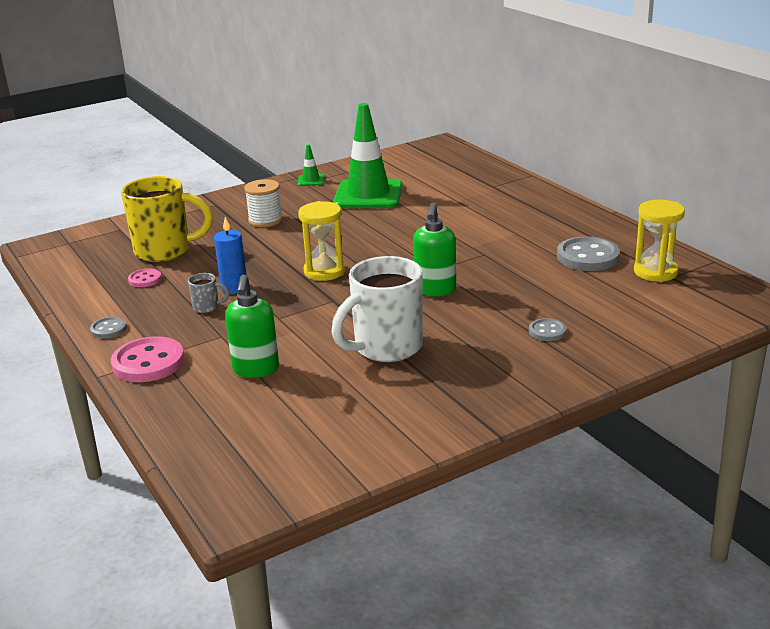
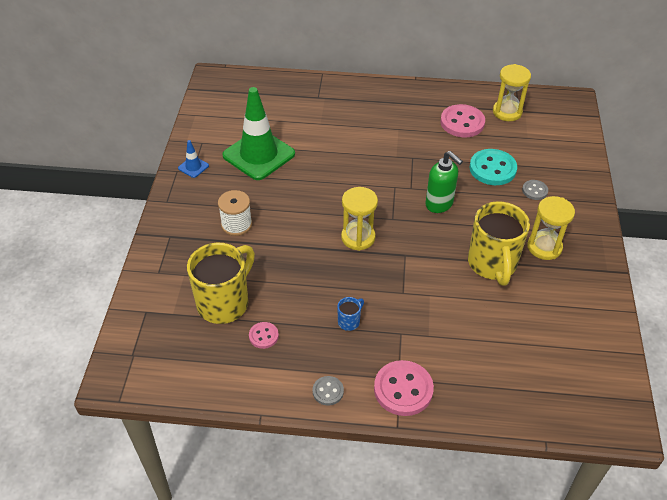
camera: 55 degrees left, 20 degrees up
(207, 307) = (349, 321): grey mug -> blue mug
(234, 288) = (333, 293): blue candle -> none
(256, 369) = (465, 337): green soap dispenser -> none
(311, 180) = (193, 167): green traffic cone -> blue traffic cone
(386, 348) = (492, 264): white mug -> yellow mug
(460, 368) = (544, 247): none -> yellow hourglass
(541, 297) = (492, 169): none -> turquoise button
(588, 257) = (462, 122): grey button -> pink button

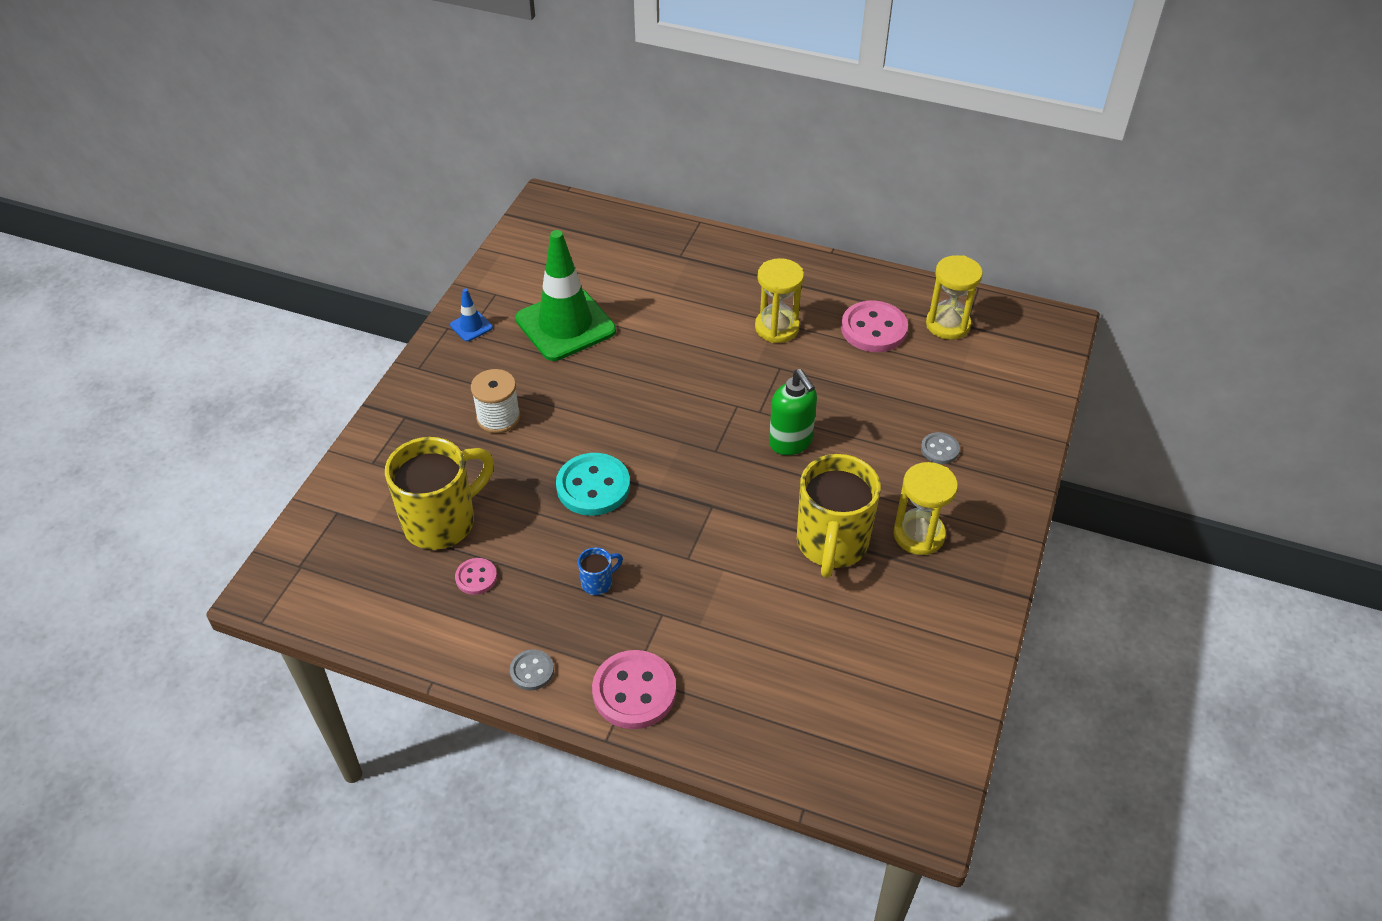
camera: 15 degrees right, 0 degrees up
(358, 237) = (656, 468): yellow hourglass -> yellow hourglass (777, 328)
(492, 169) = (890, 405): turquoise button -> turquoise button (593, 486)

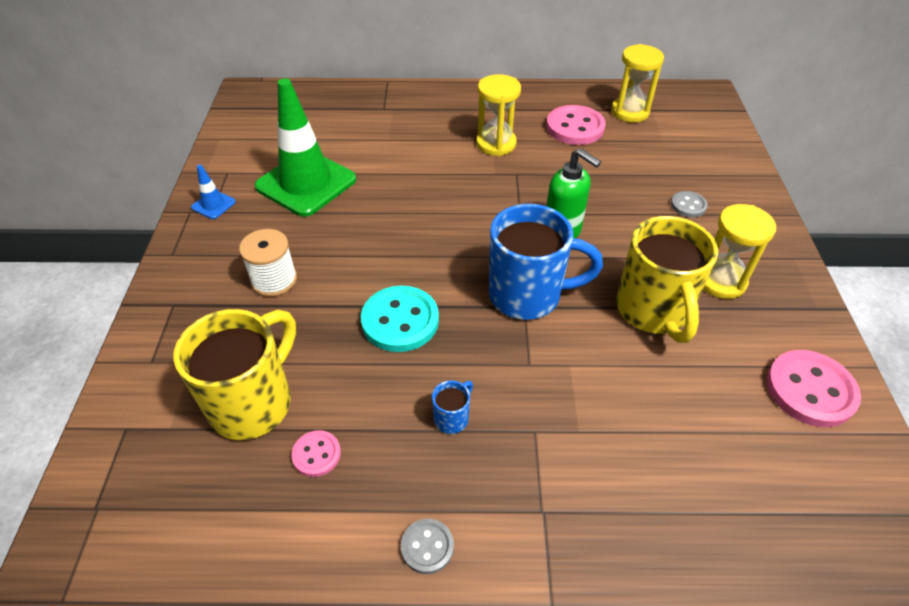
camera: 20 degrees left, 0 degrees up
(634, 691) = (552, 531): pink button -> pink button (810, 390)
(721, 496) = (528, 295): none -> blue mug

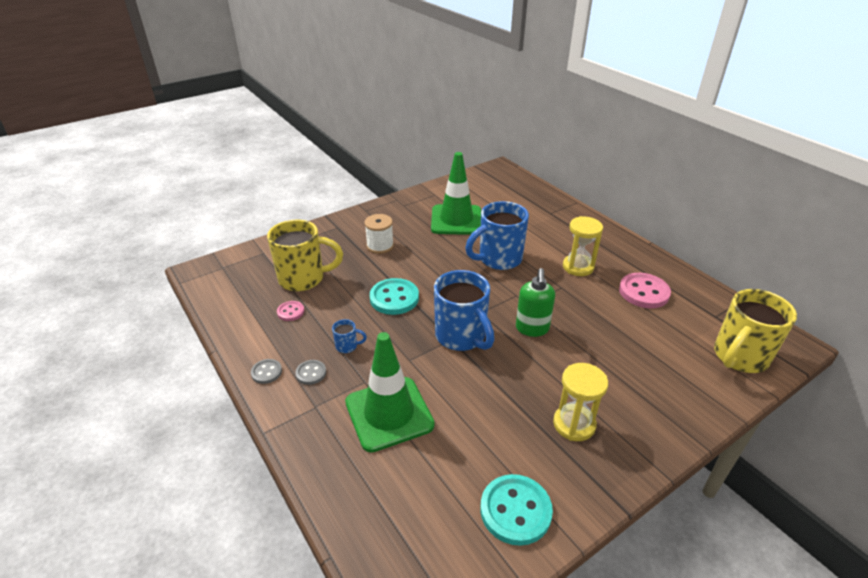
camera: 55 degrees right, 10 degrees down
(213, 205) = (408, 203): blue traffic cone -> none
(421, 191) = (498, 259): none -> blue mug
(608, 432) = (389, 413): none -> green traffic cone
(630, 112) = (701, 310): yellow hourglass -> none
(653, 311) = (506, 398): yellow mug -> yellow mug (739, 357)
(688, 205) = (635, 379): grey button -> grey button (311, 373)
(810, 390) = (515, 510): pink button -> turquoise button

